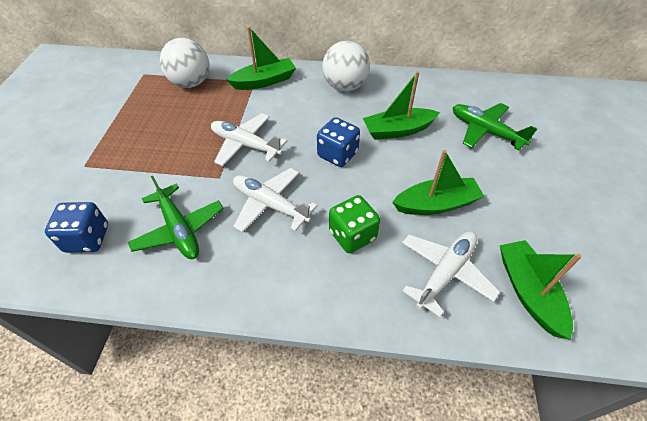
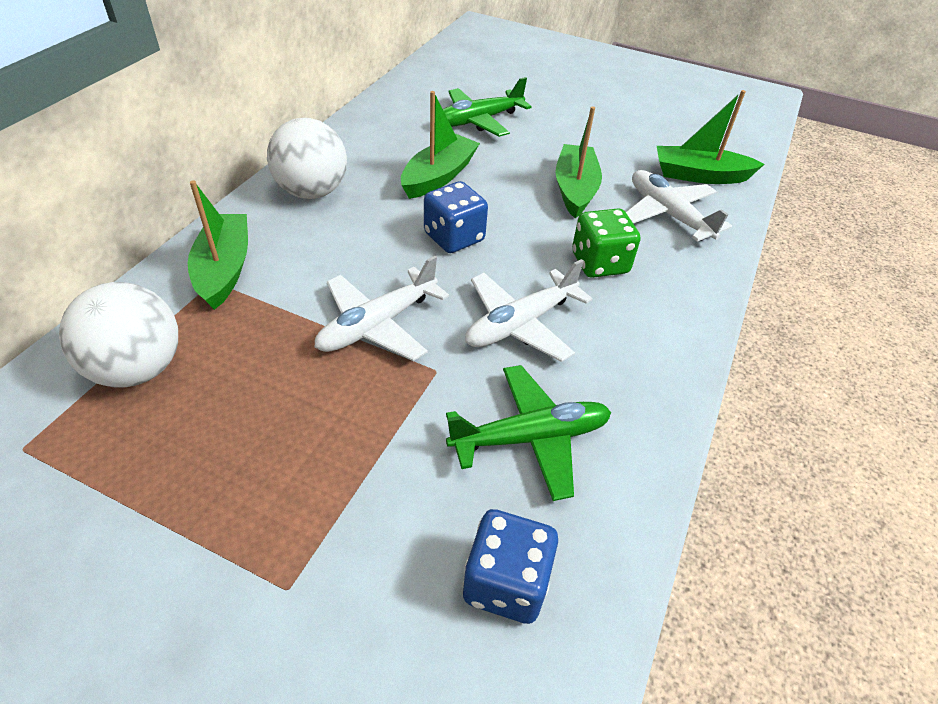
camera: 75 degrees left, 5 degrees down
(398, 130) = (438, 176): green boat -> green boat turned 150 degrees counterclockwise

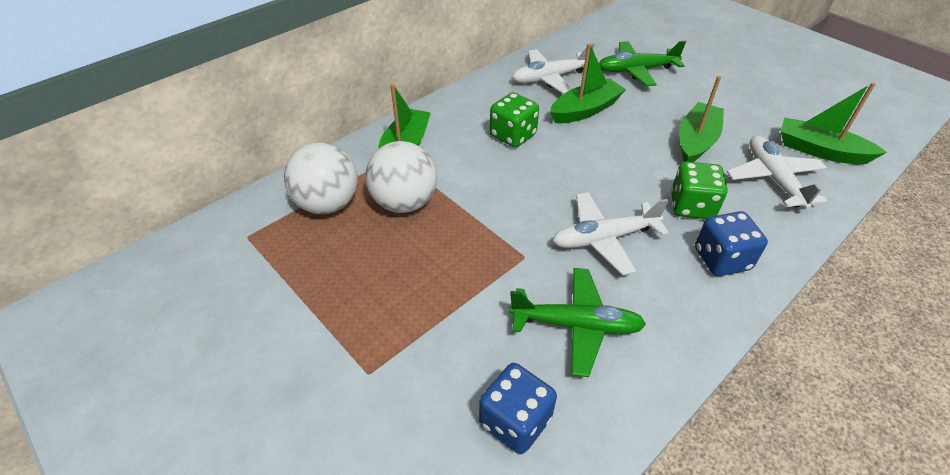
camera: 25 degrees right, 0 degrees up
(312, 192) = (485, 104): white ball -> white ball (404, 202)
(363, 223) = (513, 135): none -> green dice
(377, 325) = (495, 213): white plane -> white plane (550, 78)
(454, 237) = (578, 160): blue dice -> blue dice (721, 259)

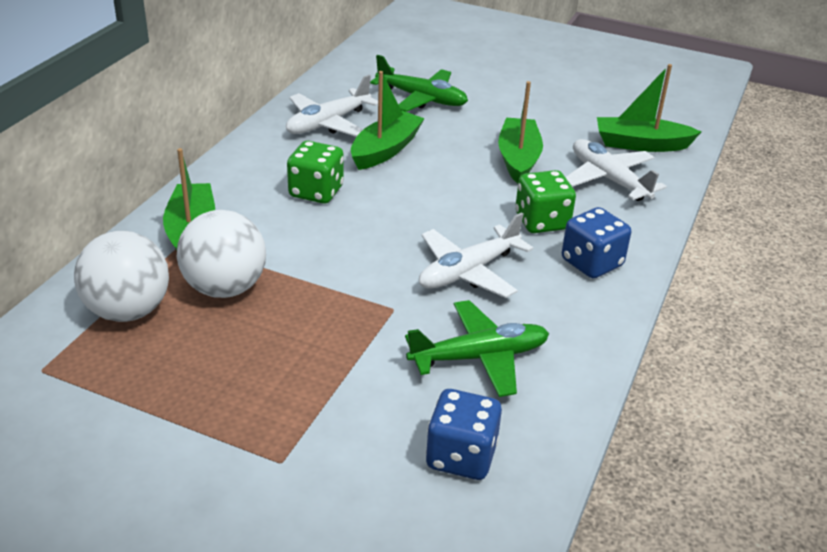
camera: 25 degrees left, 10 degrees down
(636, 70) = (422, 98): green plane -> green plane turned 120 degrees counterclockwise

